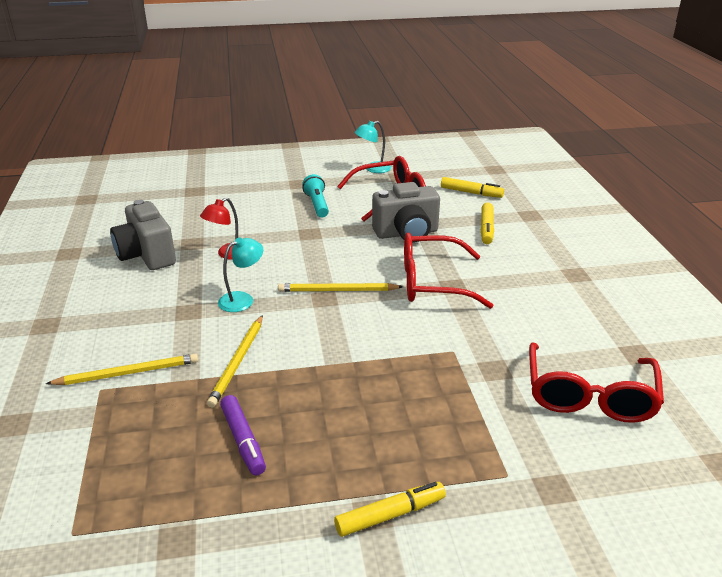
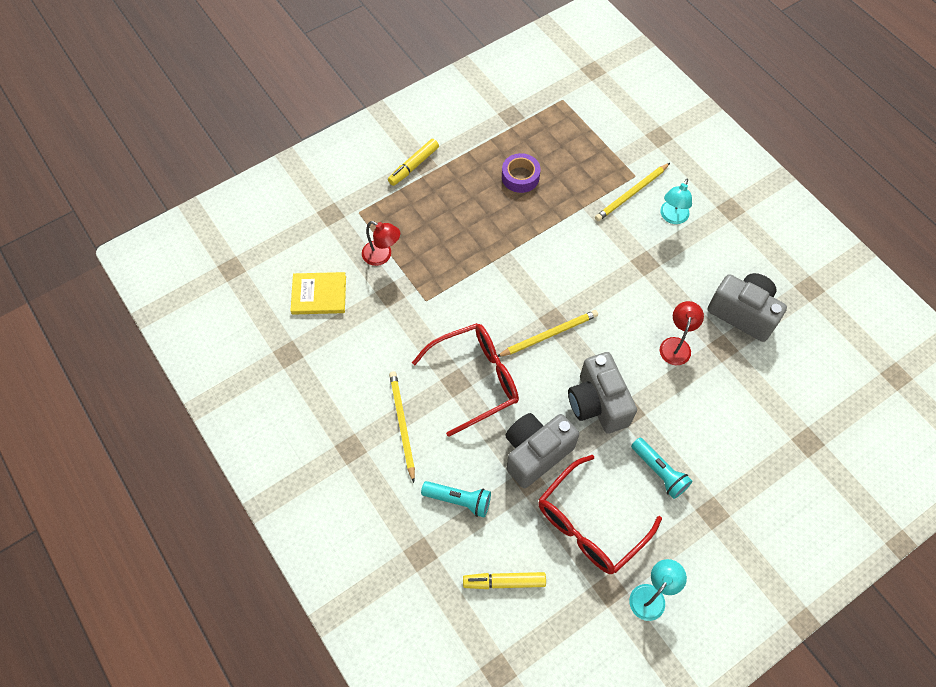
camera: 155 degrees right, 30 degrees up
(238, 362) = (569, 230): yellow pencil -> yellow pencil (402, 424)
(242, 299) = (616, 292): turquoise lamp -> turquoise lamp (672, 217)
(243, 440) = (520, 177): purple marker -> purple tape
(331, 243) = (597, 403): none -> grey camera
(486, 228) = (458, 500): yellow marker -> turquoise flashlight
(490, 410) = (382, 256): none -> red lamp
(589, 395) = (319, 295): red glasses -> yellow book

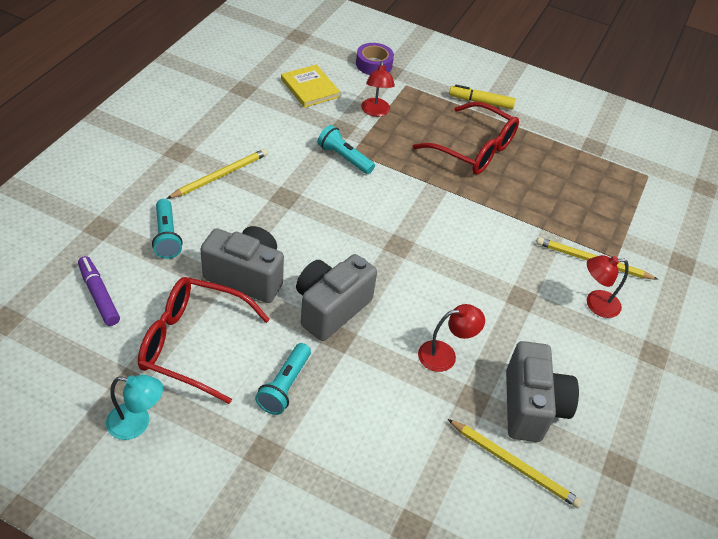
camera: 55 degrees right, 15 degrees down
(430, 311) = (344, 158): none -> turquoise flashlight
(475, 379) = (296, 209): red glasses -> red glasses (473, 149)
(504, 582) = (99, 295): yellow marker -> purple marker
(520, 177) = (534, 173): purple tape -> purple tape (374, 64)
(549, 334) = (380, 247): yellow pencil -> yellow pencil (514, 465)
(672, 217) = (595, 304): turquoise lamp -> red lamp

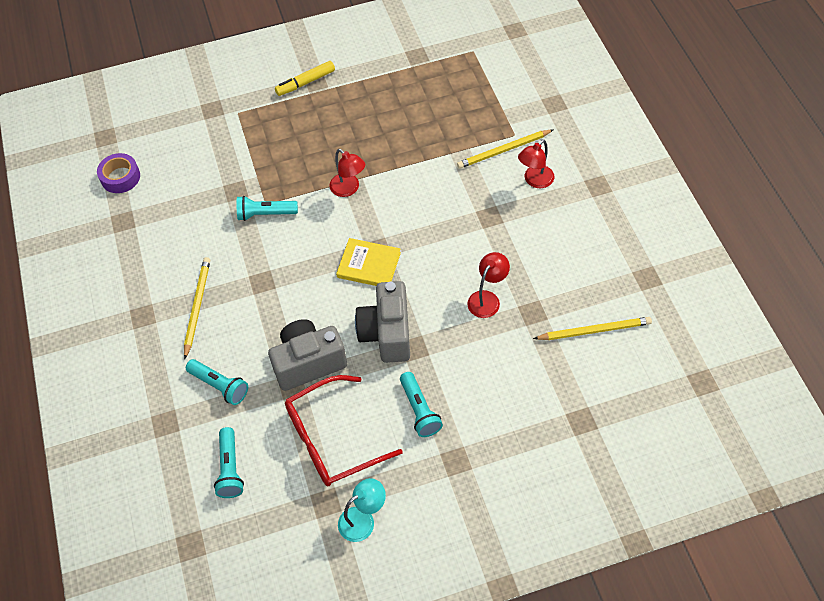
camera: 35 degrees left, 10 degrees up
(99, 295) = (230, 468): purple marker -> turquoise flashlight
(310, 88) = (171, 177): yellow book -> yellow book (369, 265)
(374, 64) = (193, 114): purple tape -> purple tape (120, 177)
(375, 112) = (242, 156): red lamp -> red lamp (348, 189)
(473, 149) = (343, 128): red glasses -> none
(531, 406) = (567, 285): grey camera -> none

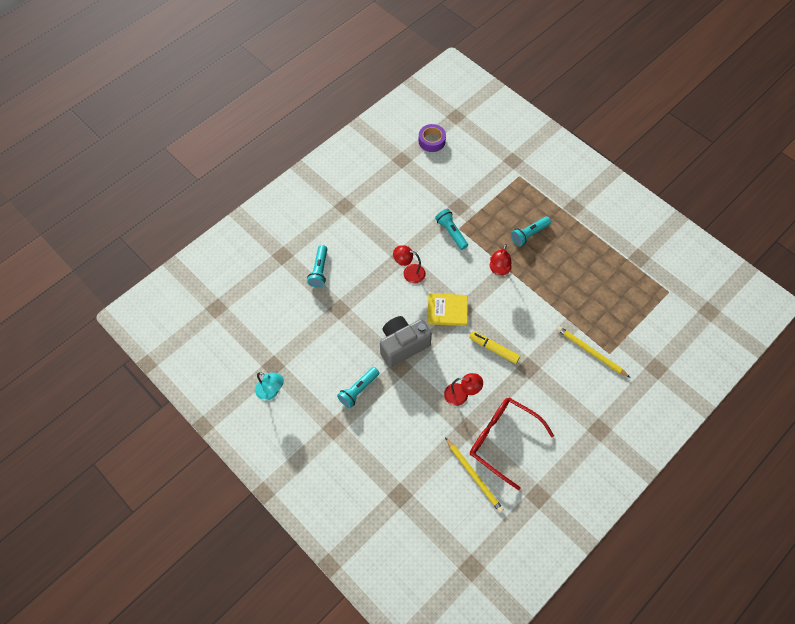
camera: 60 degrees right, 5 degrees up
(197, 306) = (365, 230): yellow pencil -> none
(230, 468) = (270, 304): turquoise flashlight -> turquoise flashlight (529, 234)
(306, 82) = (569, 201): yellow marker -> yellow marker (494, 349)
(308, 363) = (359, 311): grey camera -> none
(332, 439) = (315, 349): red glasses -> red glasses (503, 440)
(369, 265) = (447, 310): yellow book -> yellow book turned 75 degrees counterclockwise
(535, 181) = (577, 384): red lamp -> red lamp (409, 272)

